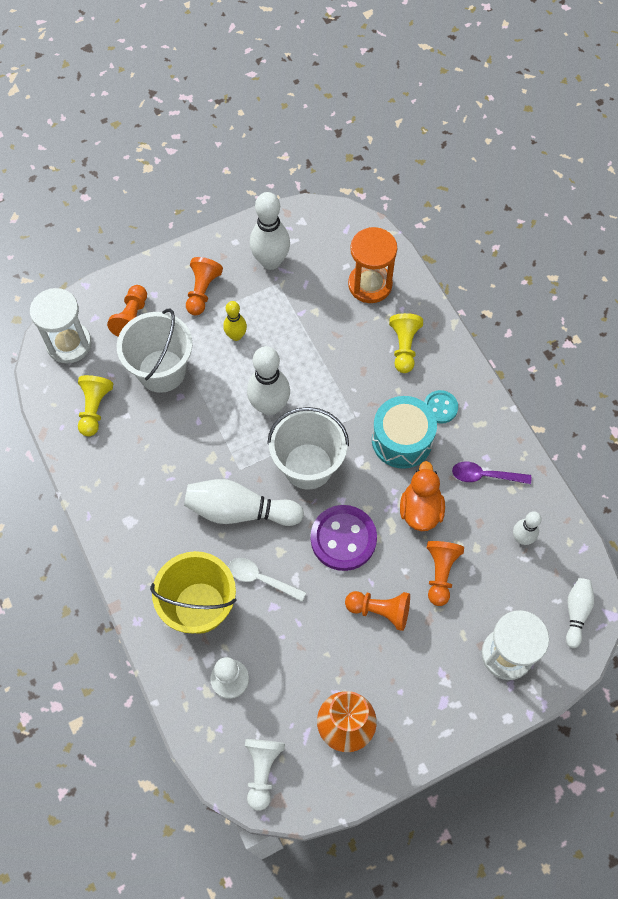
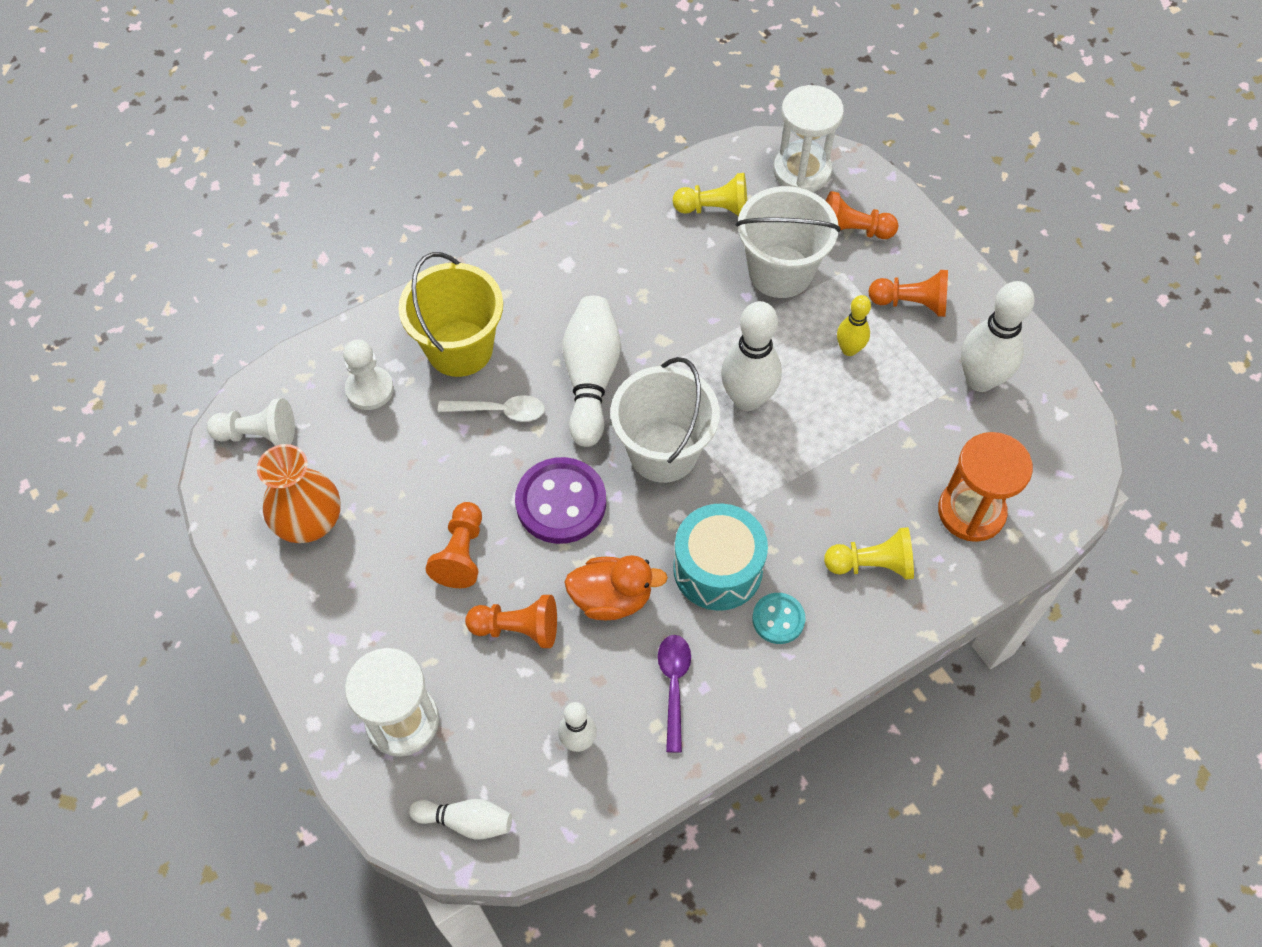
camera: 85 degrees right, 5 degrees down
(261, 579) = (499, 411): white spoon -> white spoon turned 75 degrees clockwise

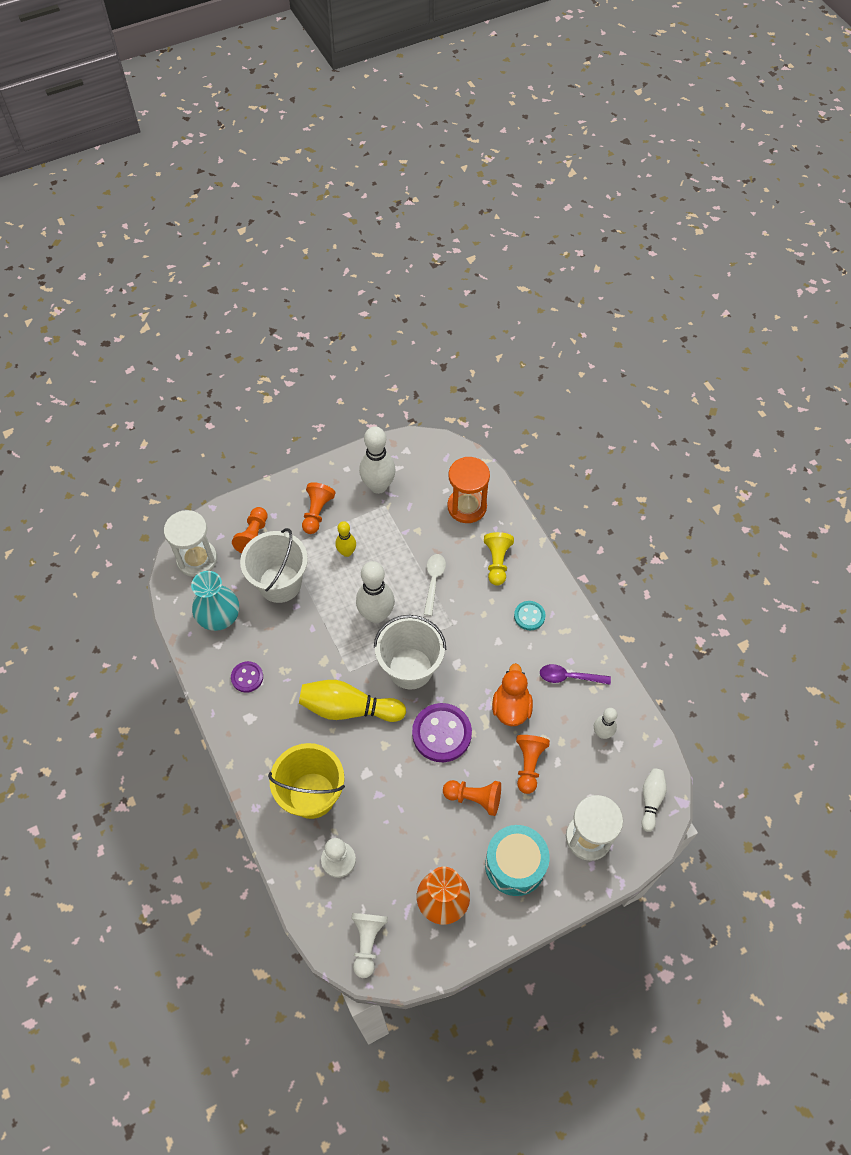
camera: 85 degrees left, 0 degrees up
(499, 411) = (367, 769): white spoon -> white spoon (433, 581)
(591, 379) = (349, 708): white bowling pin -> yellow bowling pin
(627, 253) = (247, 677): none -> purple button
(714, 209) = (219, 617): yellow pawn -> turquoise vase
(717, 569) = (495, 645): turquoise drum -> turquoise drum (515, 865)

